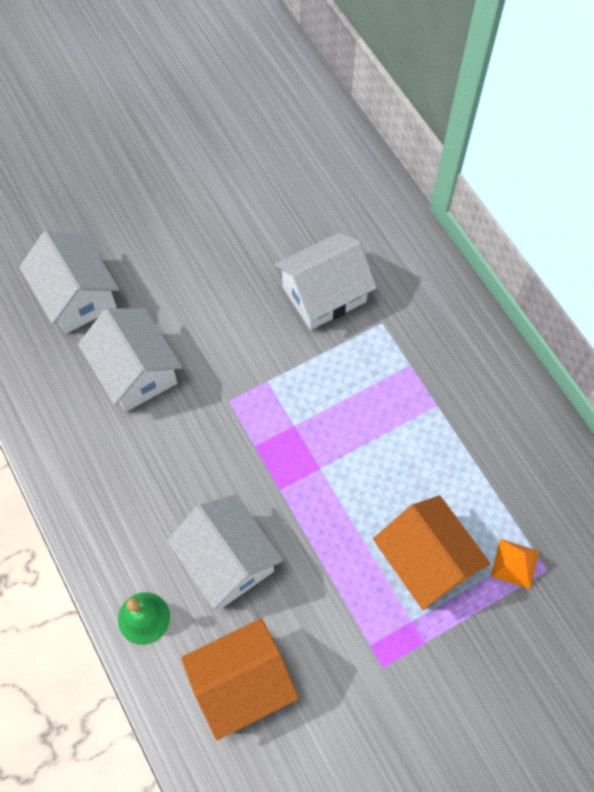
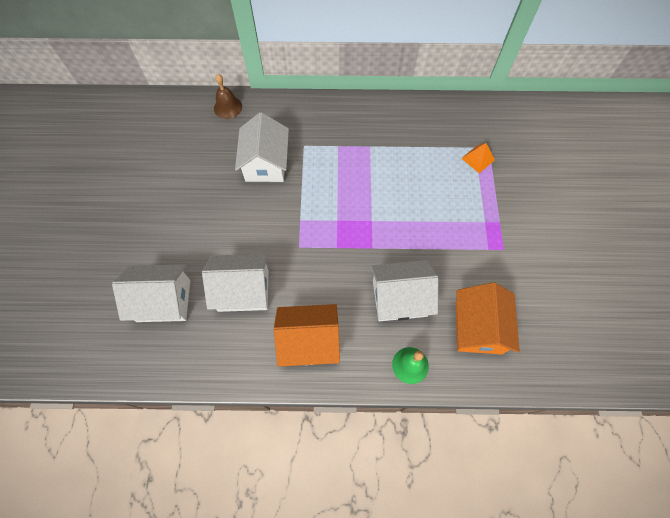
camera: 60 degrees left, 0 degrees up
(379, 201) = (228, 107): none -> brown bell
(426, 561) = (455, 197): orange house -> orange house (309, 341)

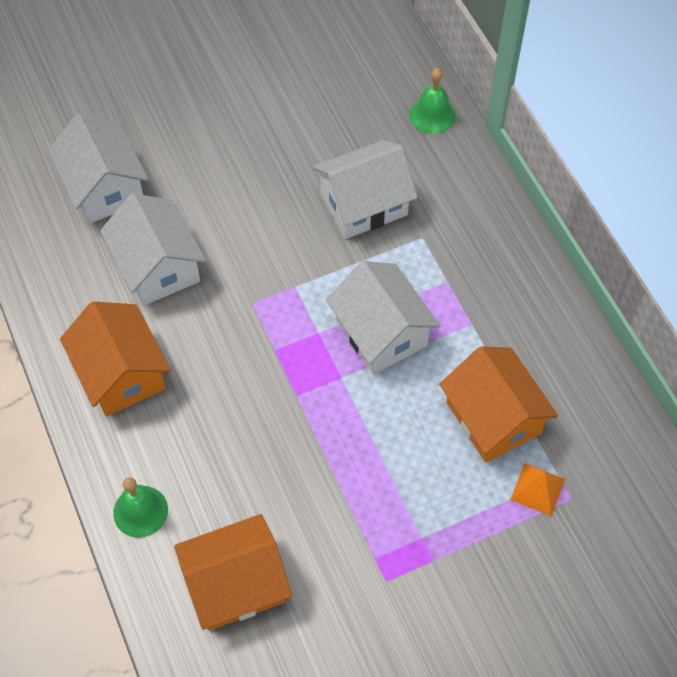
camera: 65 degrees right, 5 degrees down
(228, 107) = (432, 115): brown bell -> green bell
(399, 298) = (234, 461): white house -> white house (381, 332)
(429, 160) = (493, 417): none -> orange house

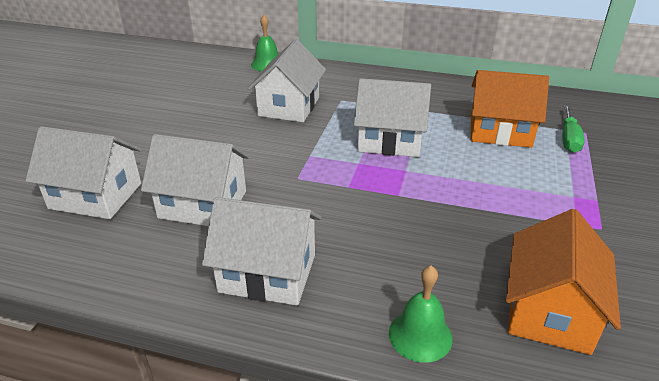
camera: 50 degrees left, 25 degrees down
(121, 373) = (267, 273): orange house -> white house
(537, 489) = (569, 139): orange pyramid -> green screwdriver

